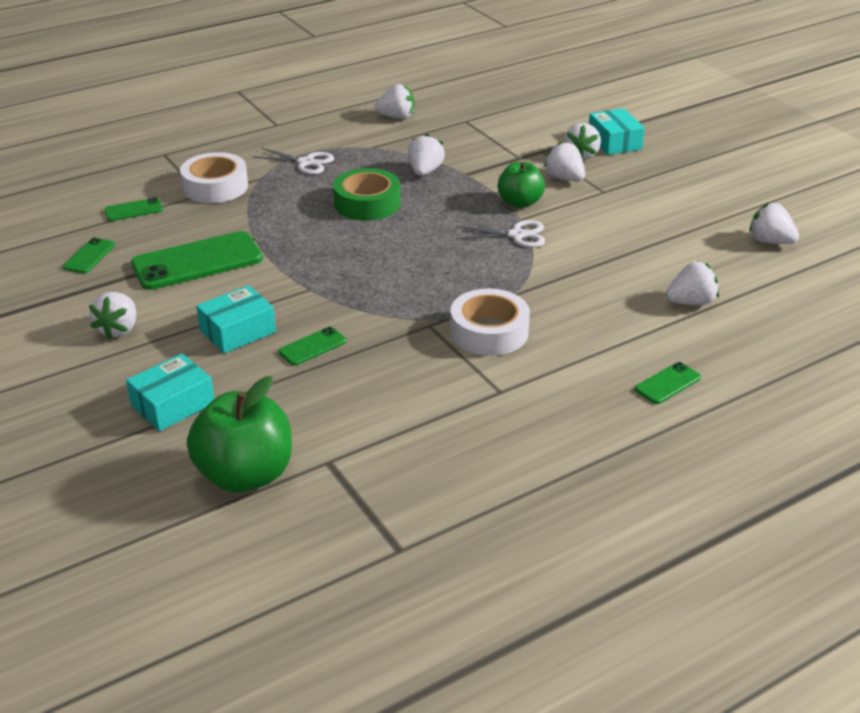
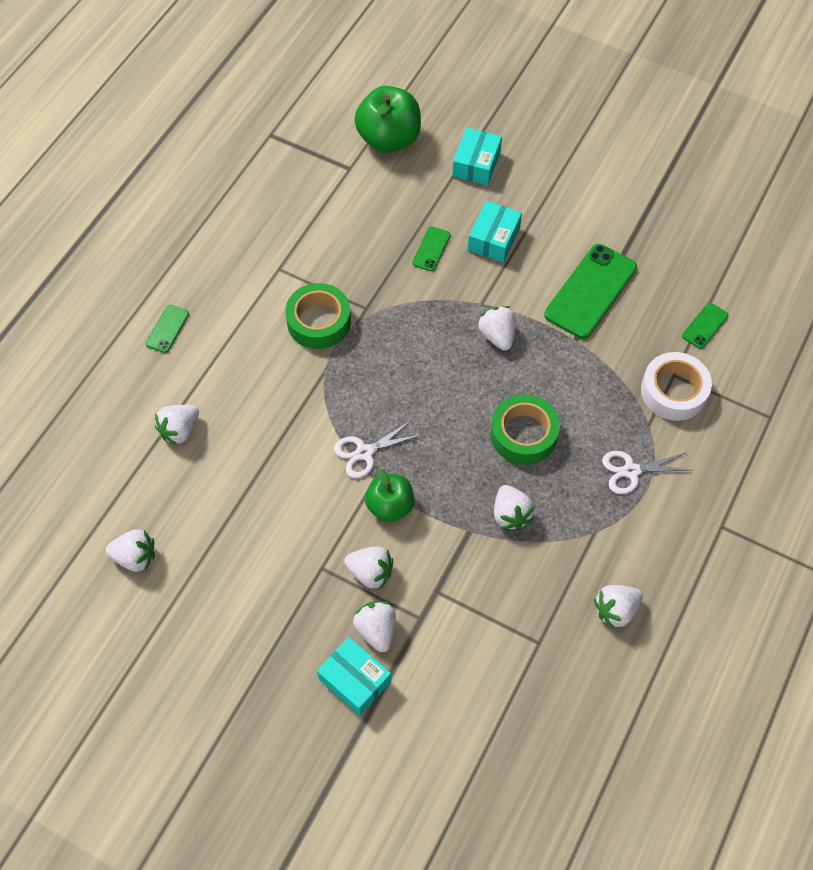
camera: 150 degrees right, 25 degrees up
(89, 256) = (675, 258): green phone -> none
(118, 329) = (574, 203): white strawberry -> white strawberry (497, 336)
(489, 332) = (319, 321): white tape -> green tape

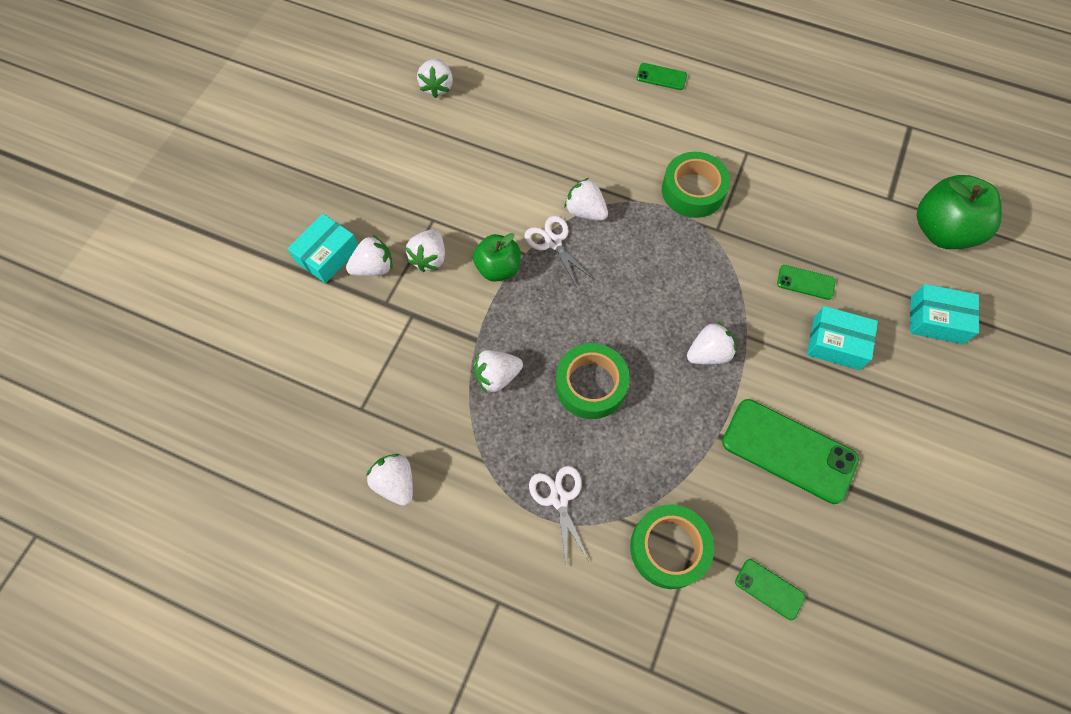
camera: 85 degrees right, 5 degrees up
(180, 430) = (559, 100): white strawberry -> white strawberry (585, 211)
(673, 391) = (669, 548): white tape -> green tape

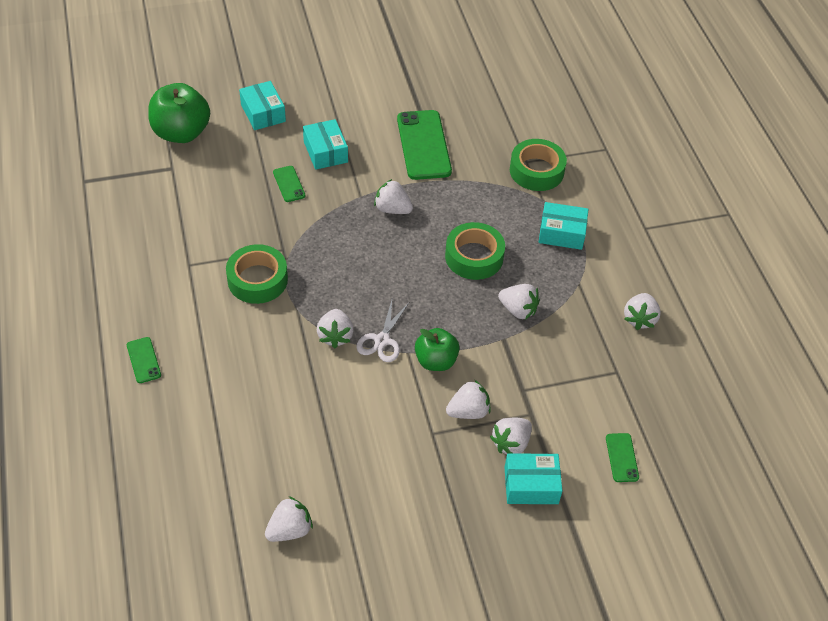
camera: 130 degrees left, 15 degrees down
(374, 268) = (511, 443): white strawberry -> white strawberry turned 75 degrees counterclockwise
(559, 498) = (561, 233): white scissors -> turquoise box
(769, 589) = (514, 122): green phone -> green phone (622, 457)

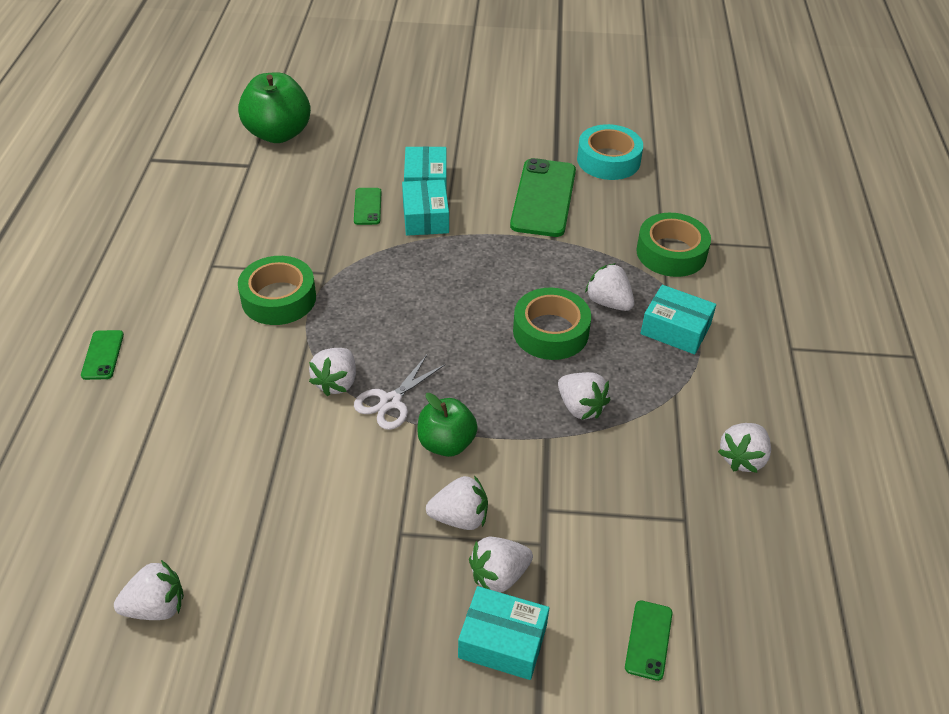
camera: 20 degrees right, 5 degrees down
(263, 113) = (376, 131): turquoise box -> turquoise box (425, 218)
(392, 209) = (474, 257): white strawberry -> white strawberry (608, 302)
(460, 100) = (608, 160): none -> turquoise tape

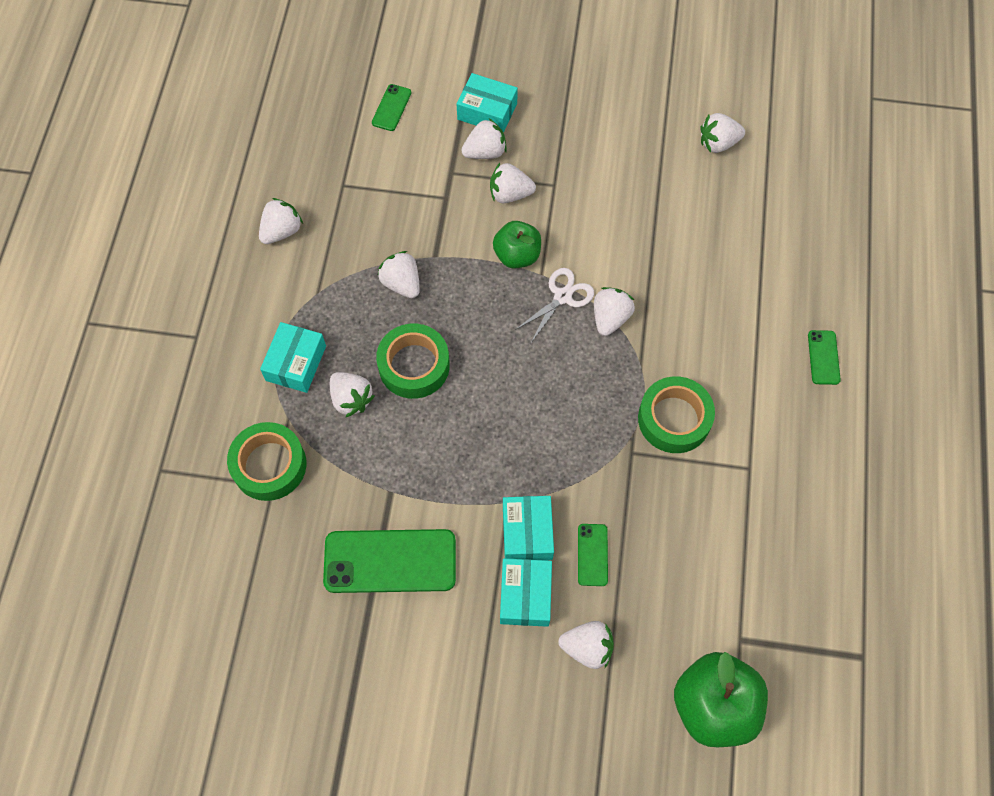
camera: 175 degrees left, 20 degrees up
(375, 158) = (587, 648): none -> white strawberry
(543, 198) = (390, 561): green phone -> green phone turned 75 degrees clockwise
(608, 160) = (298, 630): turquoise tape -> none
(675, 329) = (296, 363): turquoise box -> turquoise box turned 75 degrees clockwise

